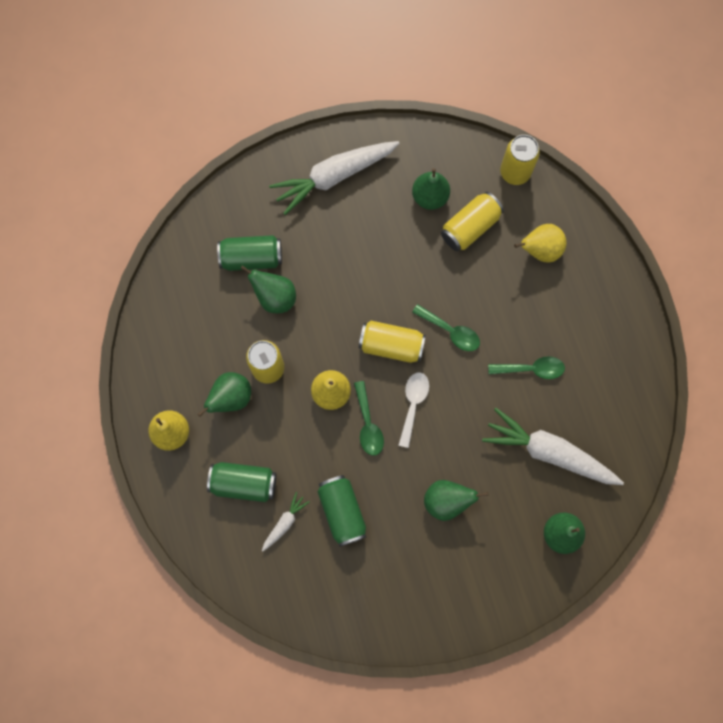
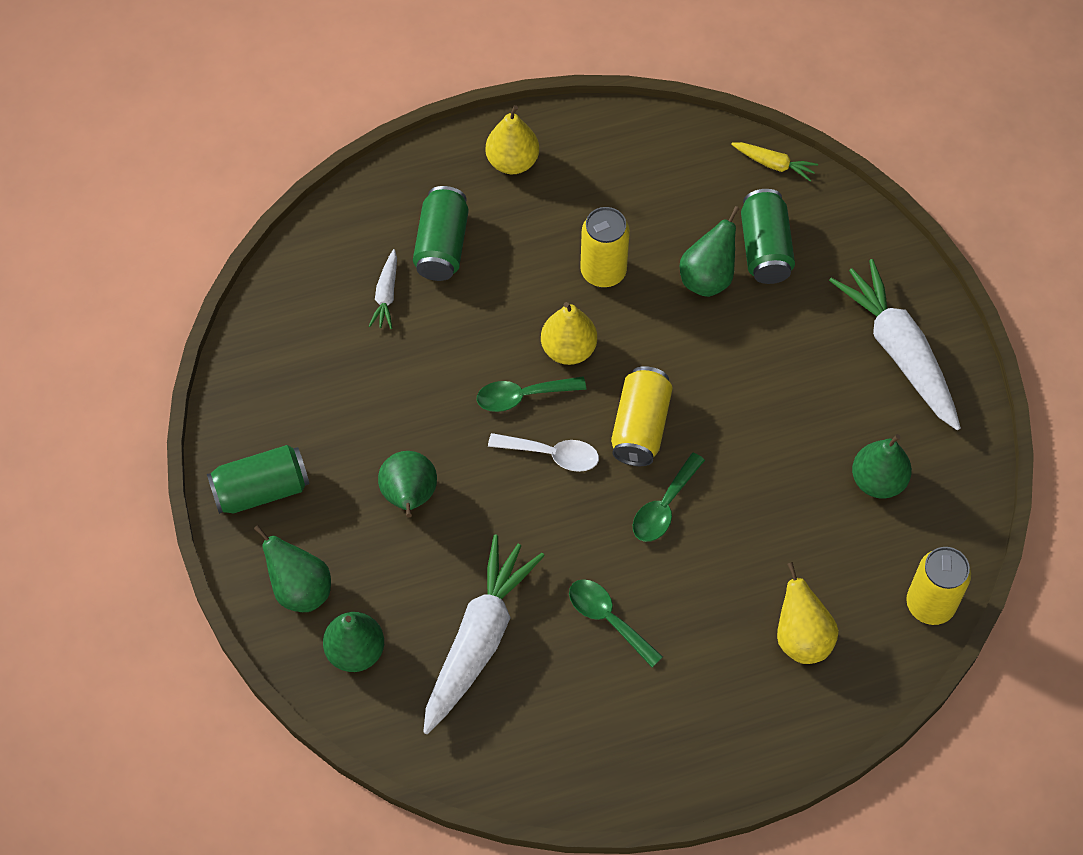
camera: 90 degrees right, 15 degrees down
(181, 248) = (773, 164): none -> yellow carrot
(231, 398) = (561, 228): green pear -> green pear (300, 589)
(284, 523) = (386, 295): white carrot -> white carrot turned 60 degrees clockwise
(342, 511) = (399, 364): green can -> green can (261, 490)
(470, 227) = (832, 537): yellow can -> none
(531, 369) = (608, 619): green spoon -> green spoon turned 135 degrees clockwise

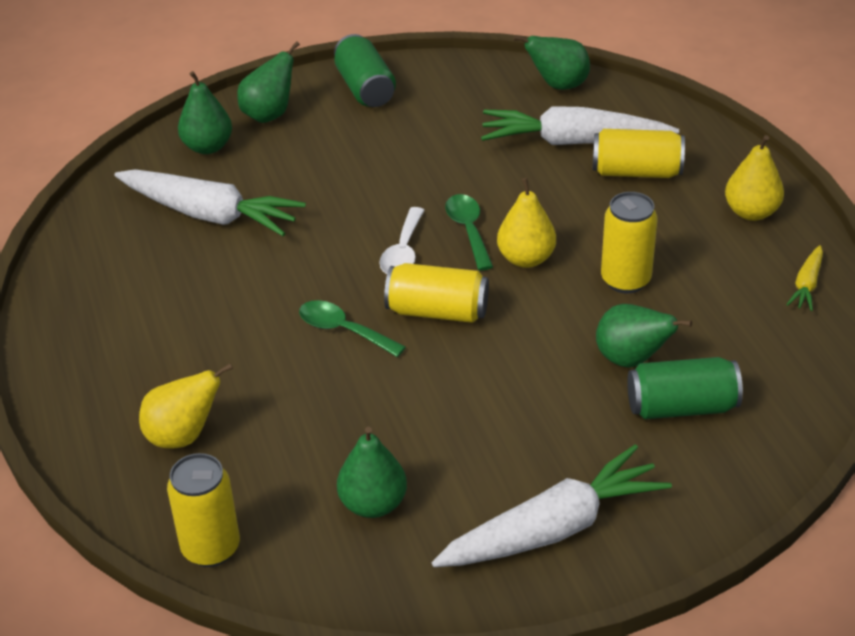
camera: 90 degrees right, 20 degrees down
(386, 295) = (574, 142): white carrot -> white carrot, size x2.19
(409, 497) = (357, 167): green pear -> green pear (558, 85)
(442, 246) = (636, 172): green can -> yellow can
(608, 619) = (221, 294): green spoon -> none
(773, 164) = (806, 415): yellow carrot -> yellow carrot (806, 285)

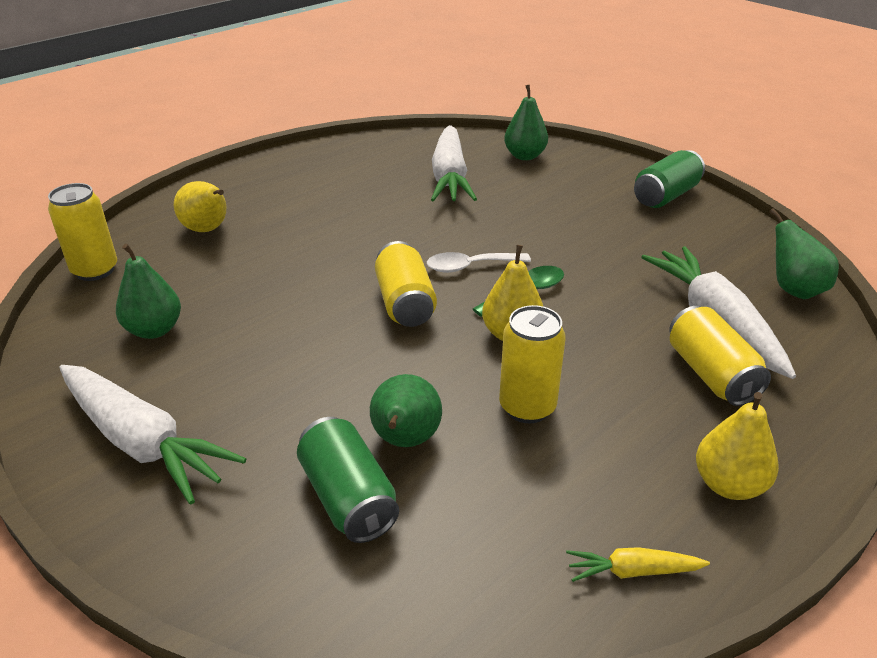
camera: 65 degrees right, 5 degrees down
(269, 114) = (587, 167): green pear -> none
(343, 330) = (354, 264): green spoon -> none

